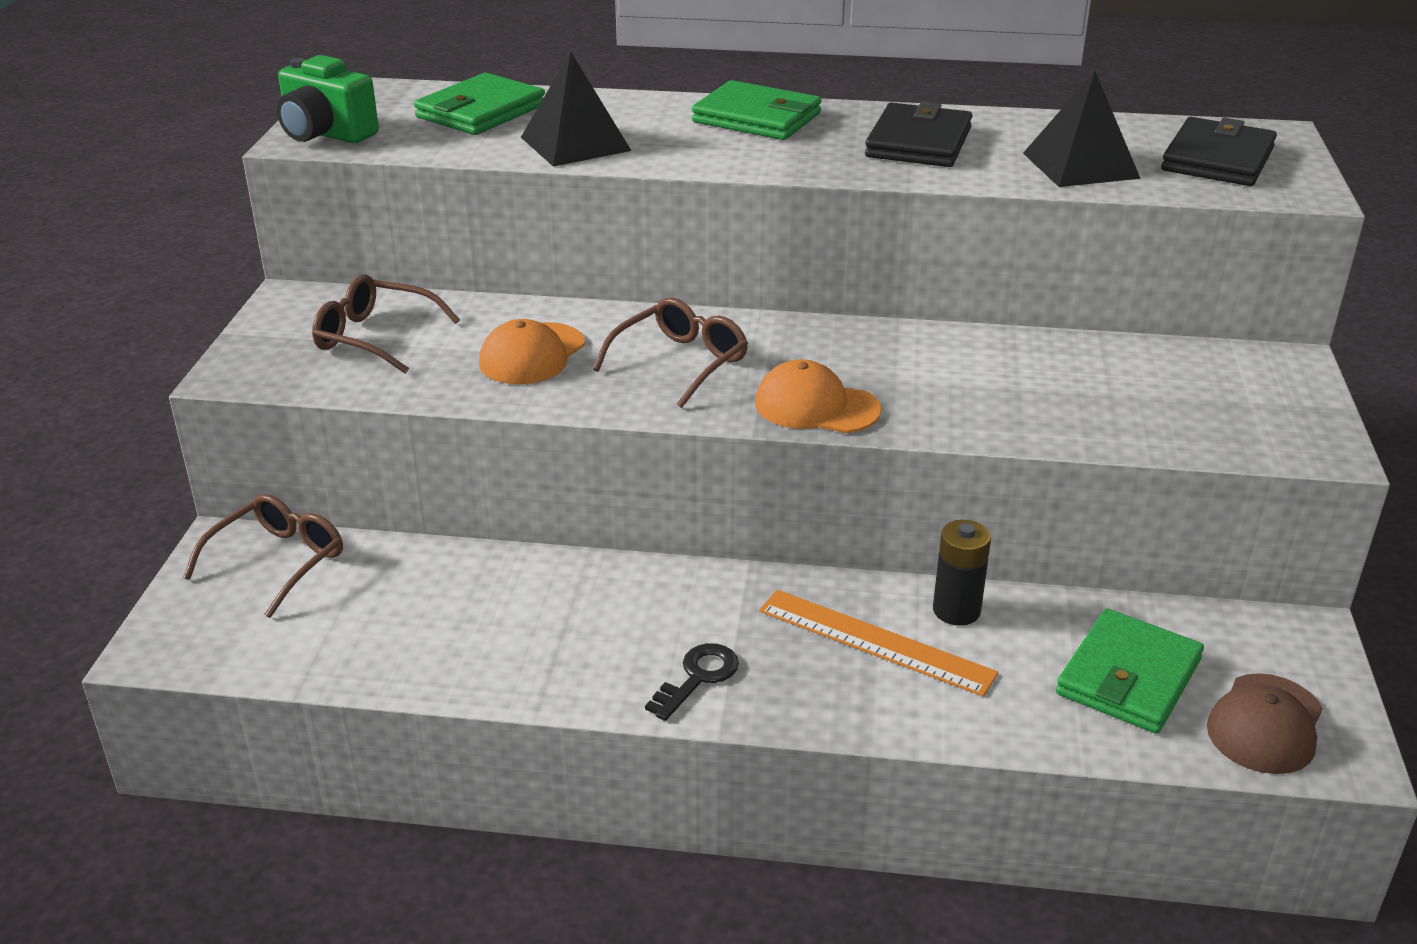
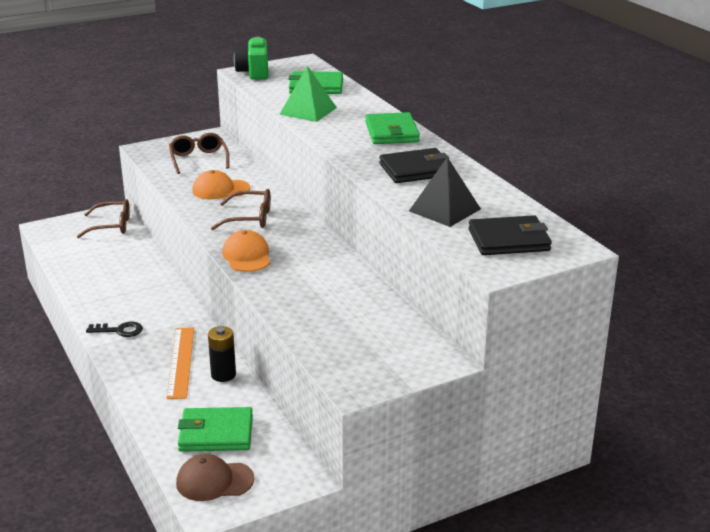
camera: 55 degrees right, 5 degrees down
(575, 143) = (308, 111): black pyramid -> green pyramid

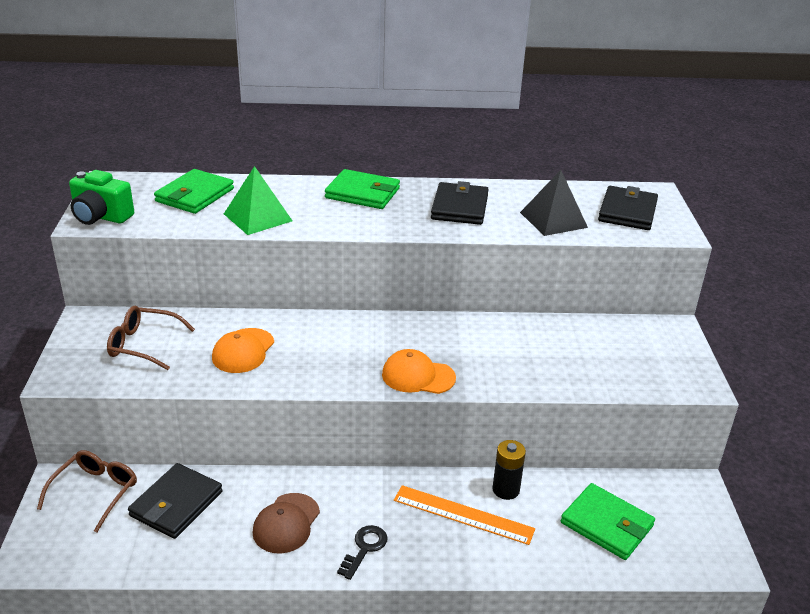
camera: 65 degrees left, 5 degrees up
(118, 253) = (176, 504): none -> black wallet
(214, 481) = (683, 547): brown cap -> brown cap (286, 523)
(216, 433) = (606, 524): green wallet -> green wallet turned 75 degrees counterclockwise
(250, 218) = (333, 351): brown glasses -> none

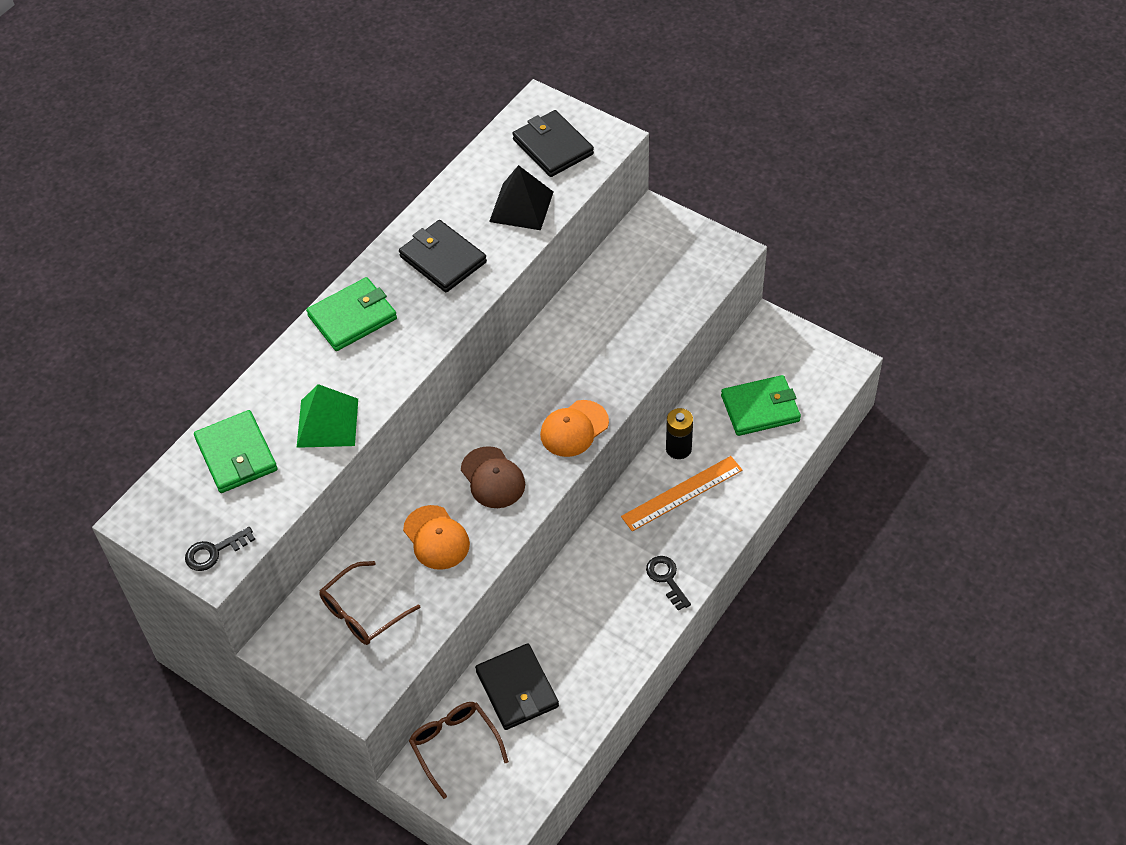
camera: 50 degrees left, 20 degrees up
(101, 217) = (214, 551): green camera -> black key
(286, 523) = (600, 619): brown cap -> brown cap (493, 478)

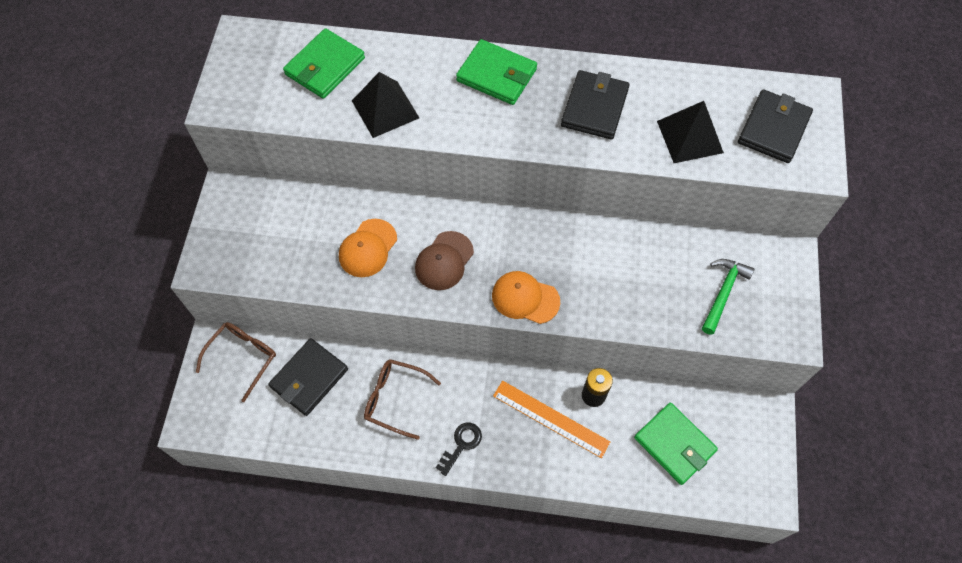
camera: 60 degrees right, 10 degrees up
(214, 551) = (232, 97): black key -> none
(327, 422) = (385, 109): green pyramid -> black pyramid
(362, 612) = (278, 231): brown glasses -> brown glasses (395, 399)
(660, 279) = (723, 293): none -> green hammer

